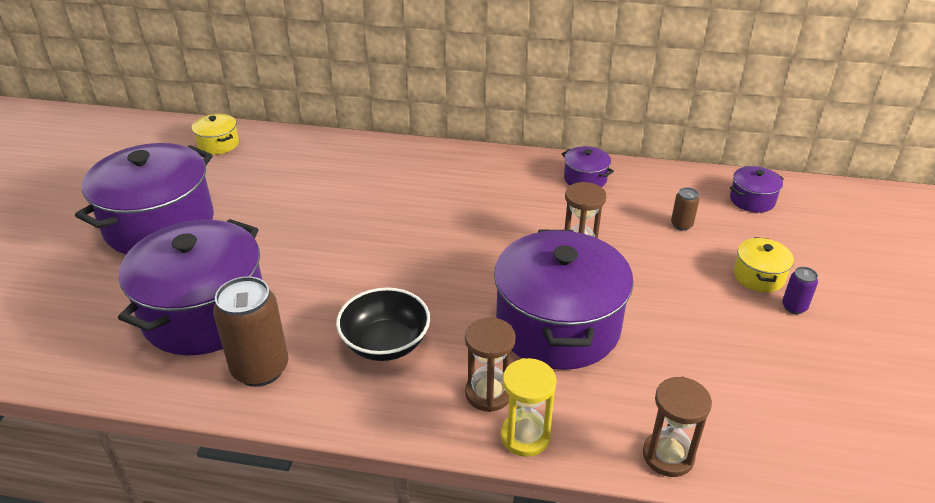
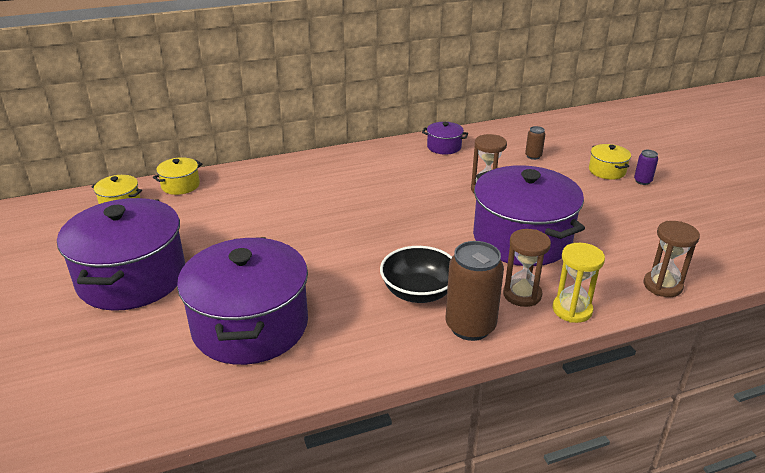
camera: 30 degrees left, 5 degrees down
(260, 369) = (342, 345): brown can -> brown can (470, 326)
(284, 141) = (180, 185): none -> yellow pot
(752, 200) = (558, 130): purple pot -> none

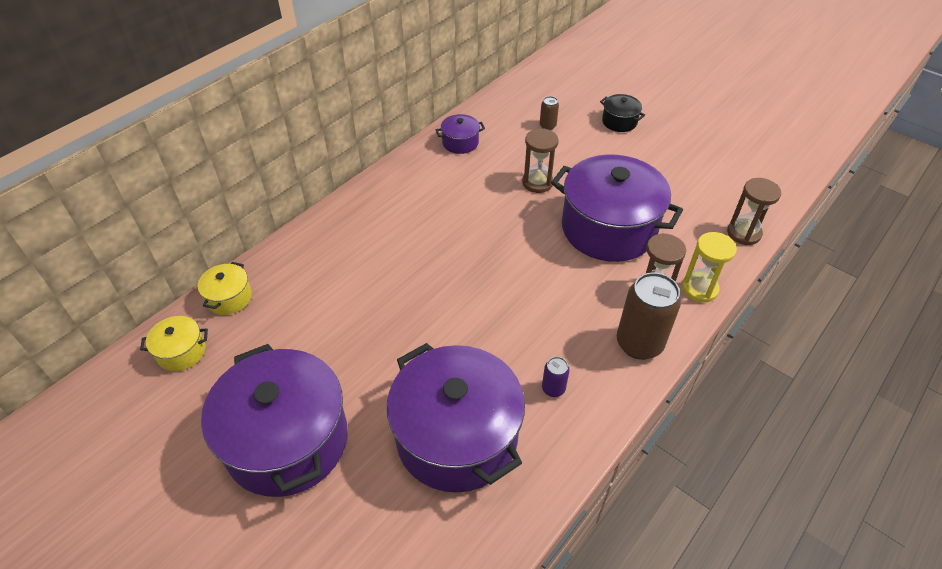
camera: 30 degrees left, 15 degrees up
(418, 292) = (571, 326): black bowl -> none
(607, 171) = (619, 122): yellow pot -> black pot
(642, 181) = (654, 123): purple can -> purple can (553, 389)

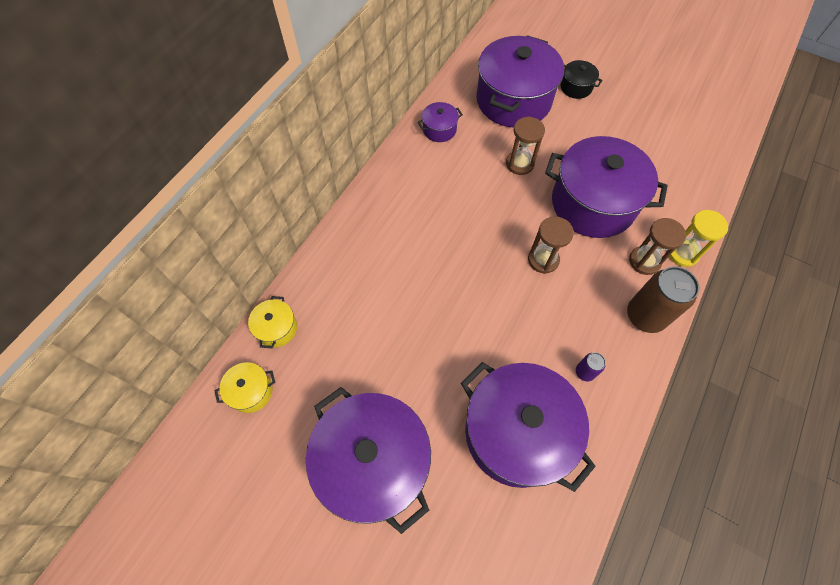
camera: 10 degrees left, 15 degrees up
(547, 126) = (513, 100): brown can -> purple pot
(743, 233) = (707, 191): brown hourglass -> brown hourglass (543, 260)

